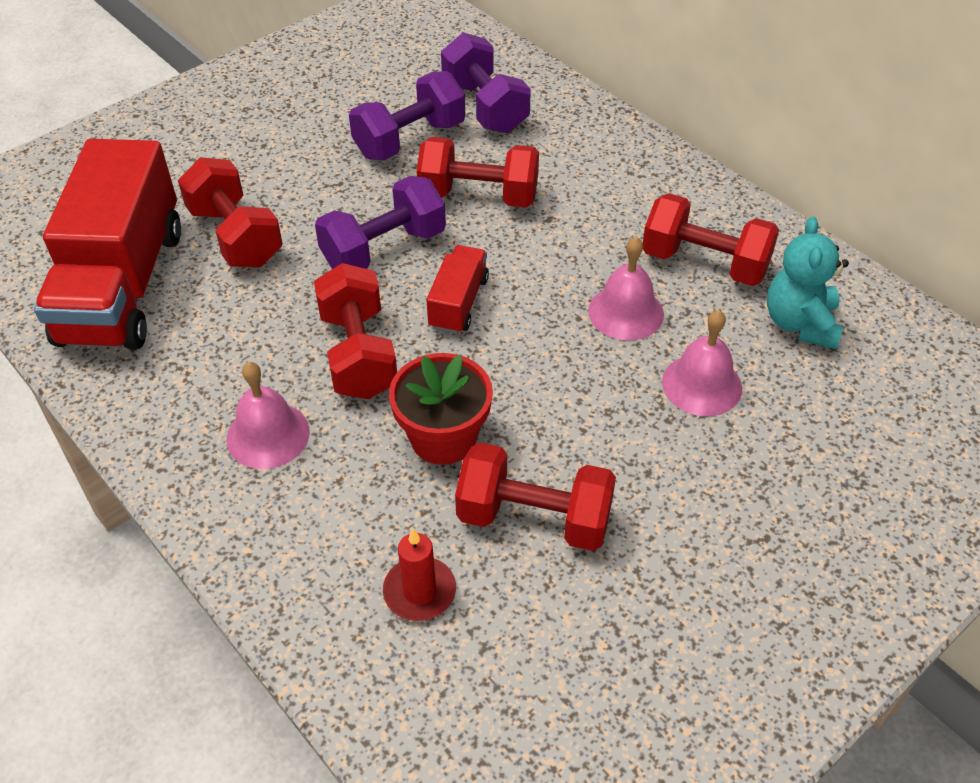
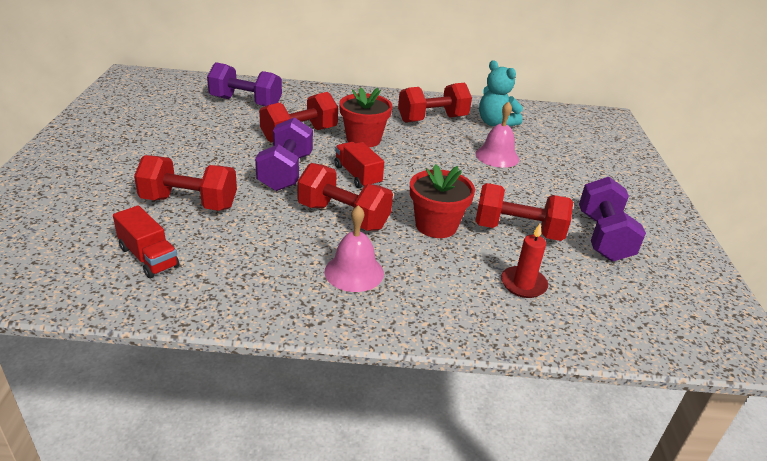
camera: 50 degrees left, 15 degrees down
(123, 285) = (148, 257): red truck -> red truck, size x0.45
(410, 140) = (226, 127): purple dumbbell -> purple dumbbell (603, 237)
(534, 518) = (518, 231): red dumbbell -> red dumbbell turned 45 degrees clockwise
(550, 247) = (363, 139): none -> red flower pot
(626, 312) = (431, 147): pink bell -> none

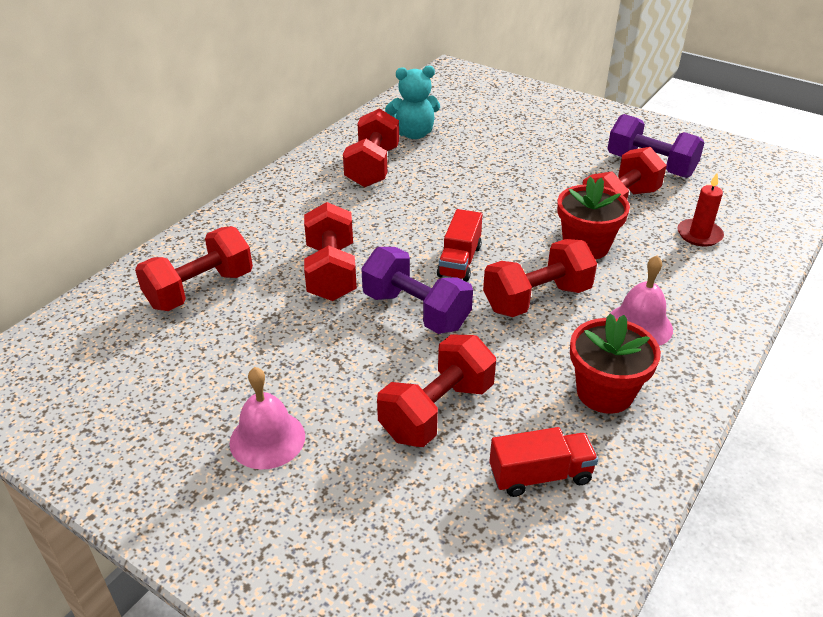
camera: 55 degrees left, 5 degrees up
(246, 102) = (200, 290): purple dumbbell -> red dumbbell
(357, 175) = (459, 261): red truck -> red truck turned 75 degrees counterclockwise
(363, 139) = (381, 229): red flower pot -> red flower pot (604, 392)
(497, 156) = (481, 161): pink bell -> pink bell (267, 439)

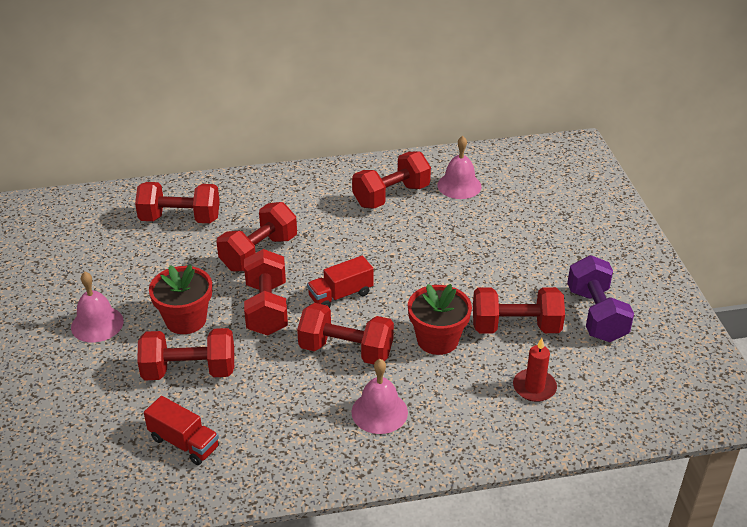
camera: 45 degrees right, 0 degrees up
(413, 134) = (459, 185): turquoise teddy bear -> pink bell
(416, 311) = (267, 308): purple dumbbell -> red dumbbell
(604, 392) = (289, 431): red flower pot -> red flower pot (186, 320)

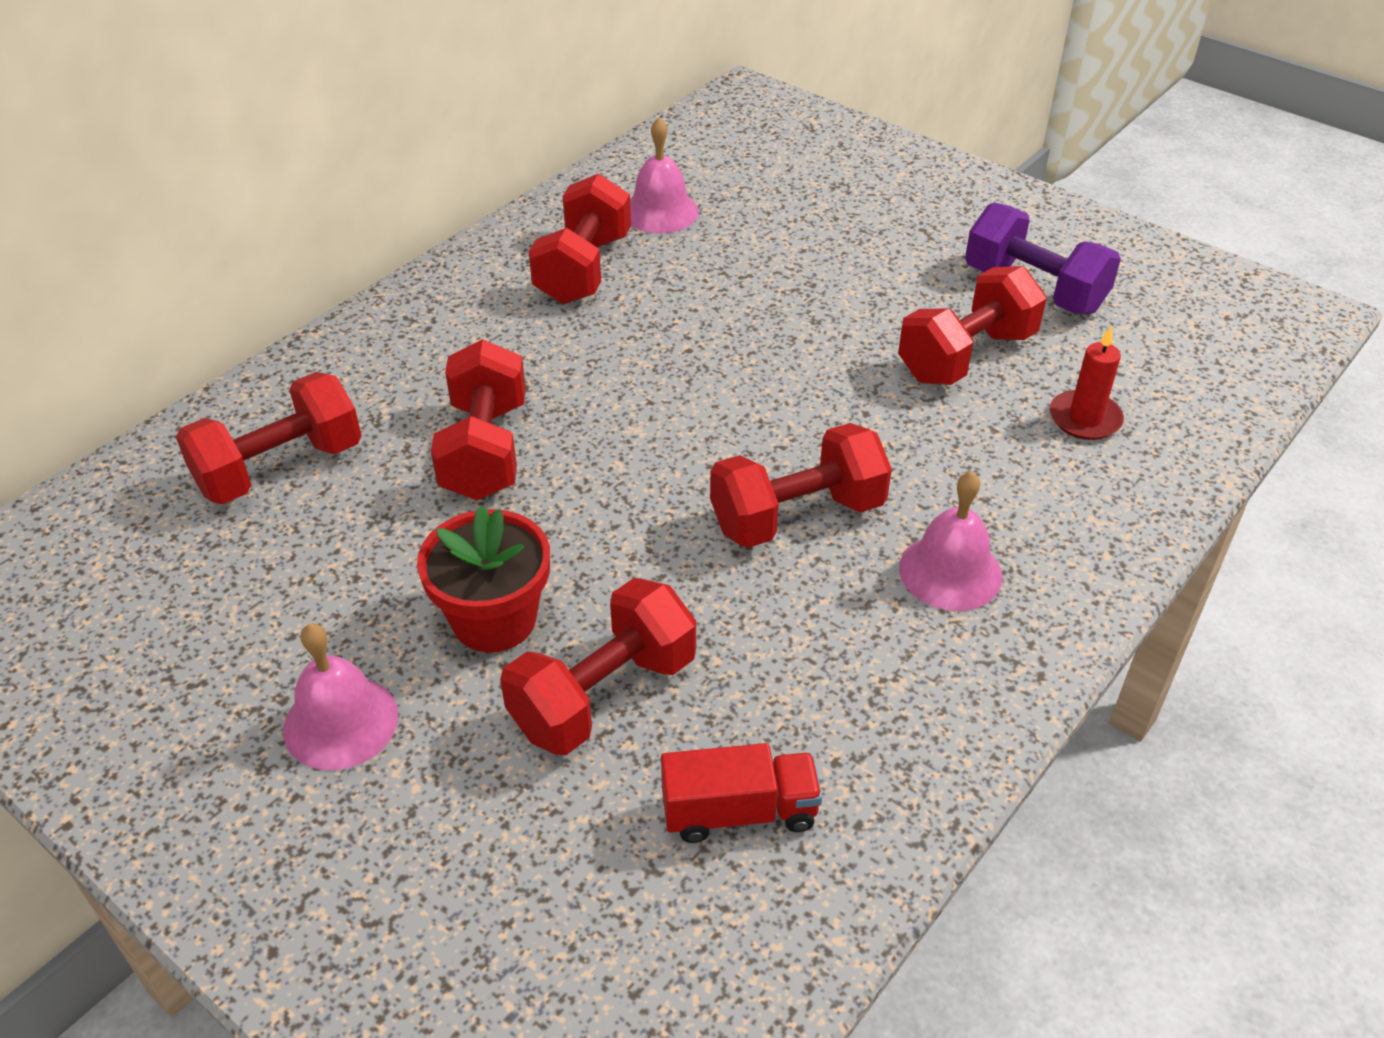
camera: 40 degrees left, 5 degrees up
(267, 308) = (604, 525): red dumbbell -> none
(340, 295) = (689, 443): red truck -> none
(437, 340) = (895, 428): red flower pot -> none

